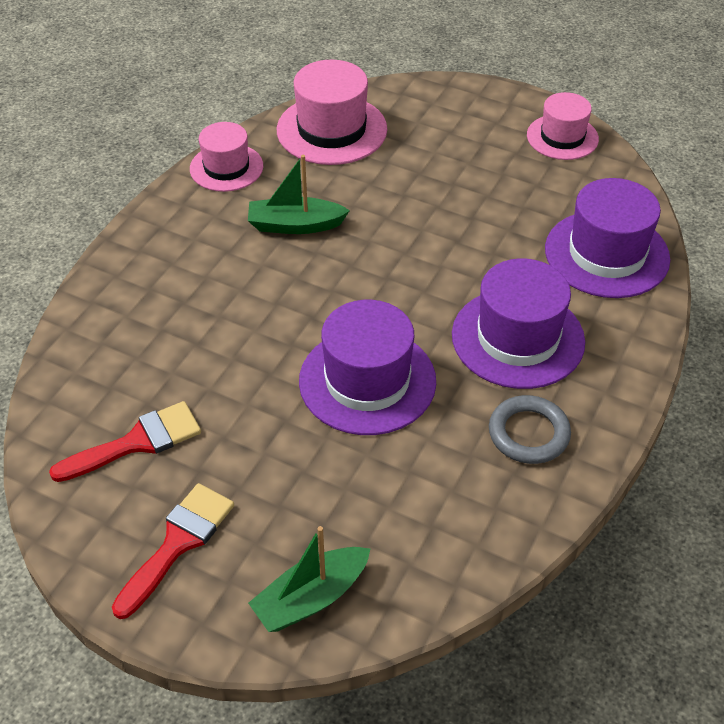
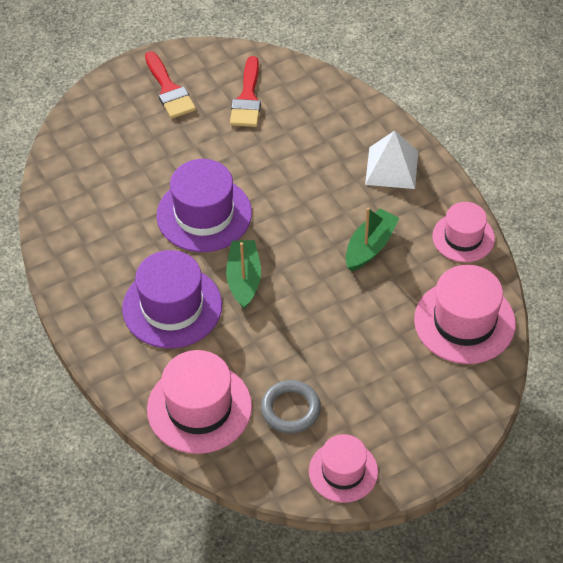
camera: 125 degrees right, 5 degrees up
(166, 256) = (392, 168): none -> white pyramid
(311, 598) = (93, 124): green boat -> green boat (244, 279)
(528, 433) = (102, 267): grey ring -> grey ring (290, 409)
(606, 254) = (199, 408): purple hat -> pink hat

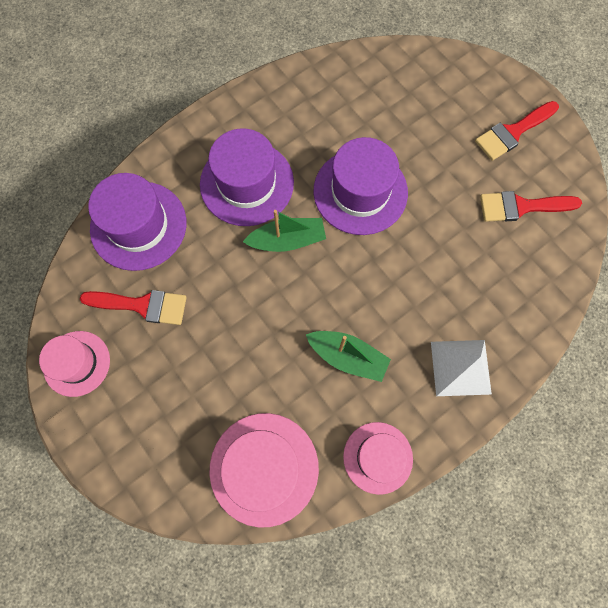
camera: 80 degrees right, 20 degrees up
(199, 408) = (138, 225): pink hat -> purple hat
(290, 409) = (142, 305): grey ring -> red brush

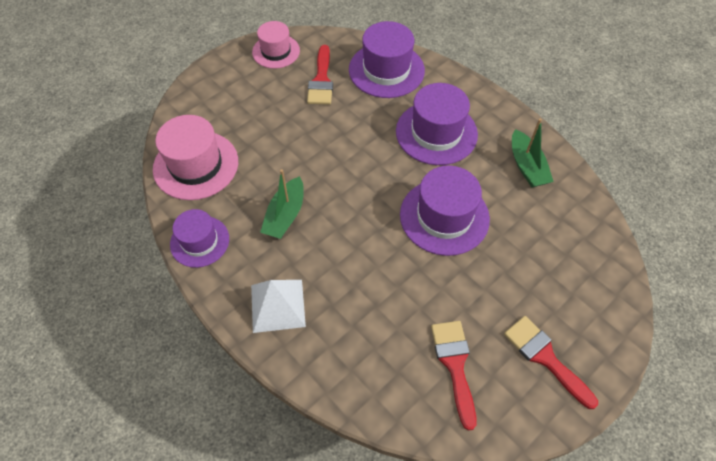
camera: 85 degrees right, 15 degrees down
(287, 240) = (387, 165): green boat -> green boat (527, 166)
(378, 457) = (200, 241): pink hat -> purple hat

